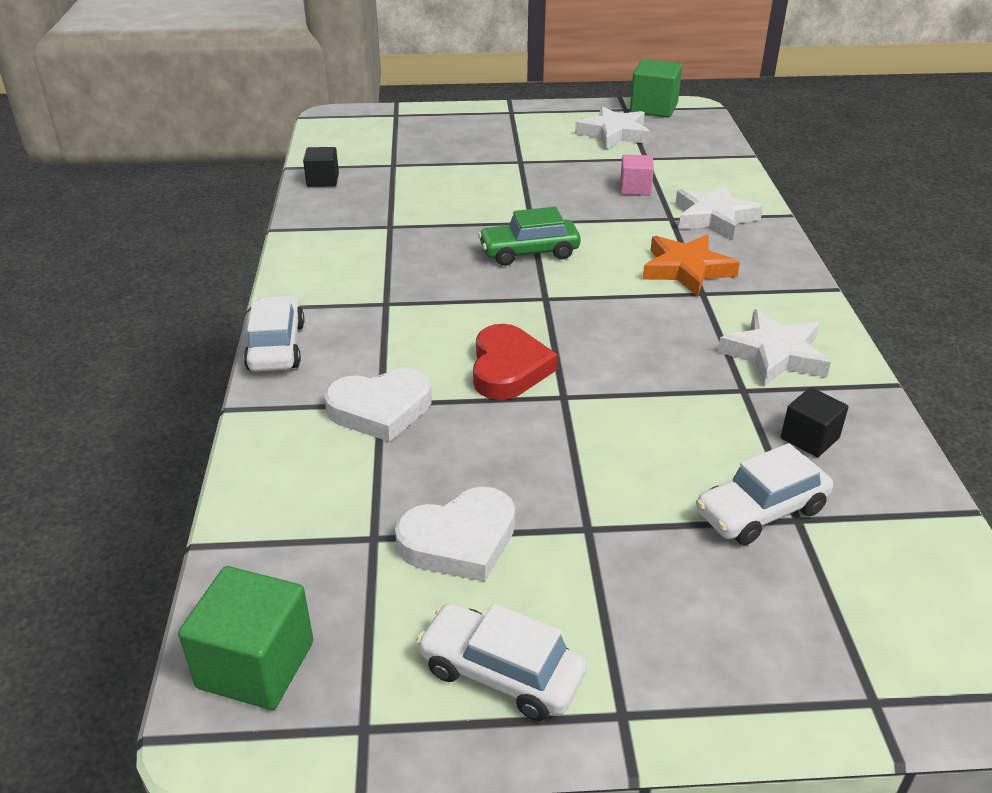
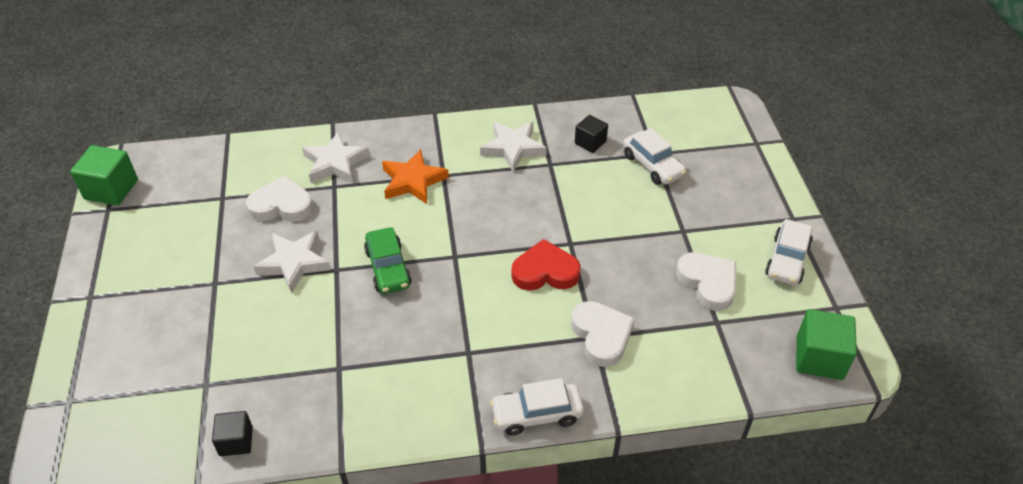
camera: 95 degrees left, 10 degrees up
(614, 134) = (166, 217): white star -> white star (294, 263)
(635, 188) = (281, 205): pink cube -> white heart

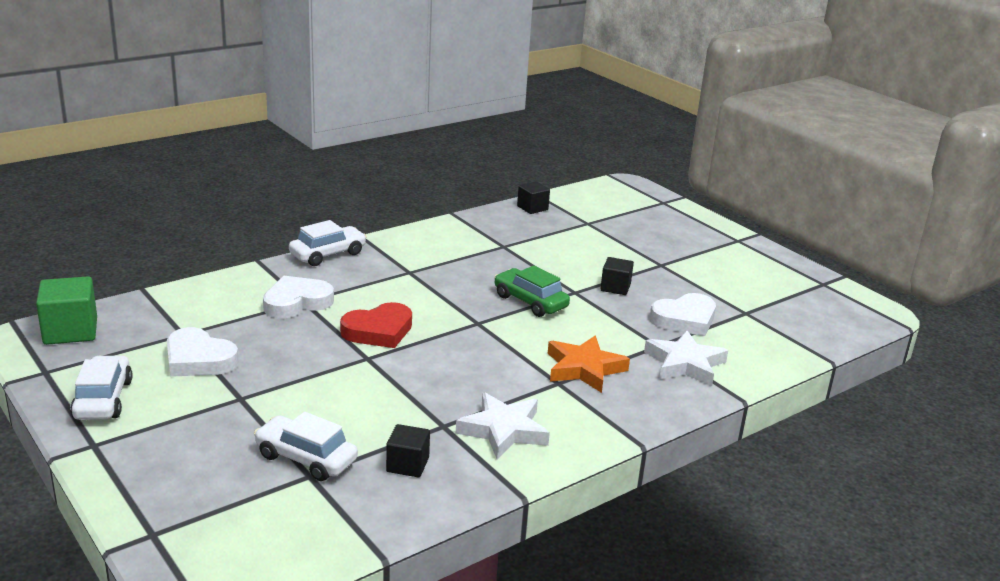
camera: 150 degrees right, 20 degrees down
(111, 189) = (847, 295): green cube -> none
(294, 263) = (615, 287): white star -> black cube
(601, 336) = (296, 302): white heart -> white heart turned 105 degrees clockwise

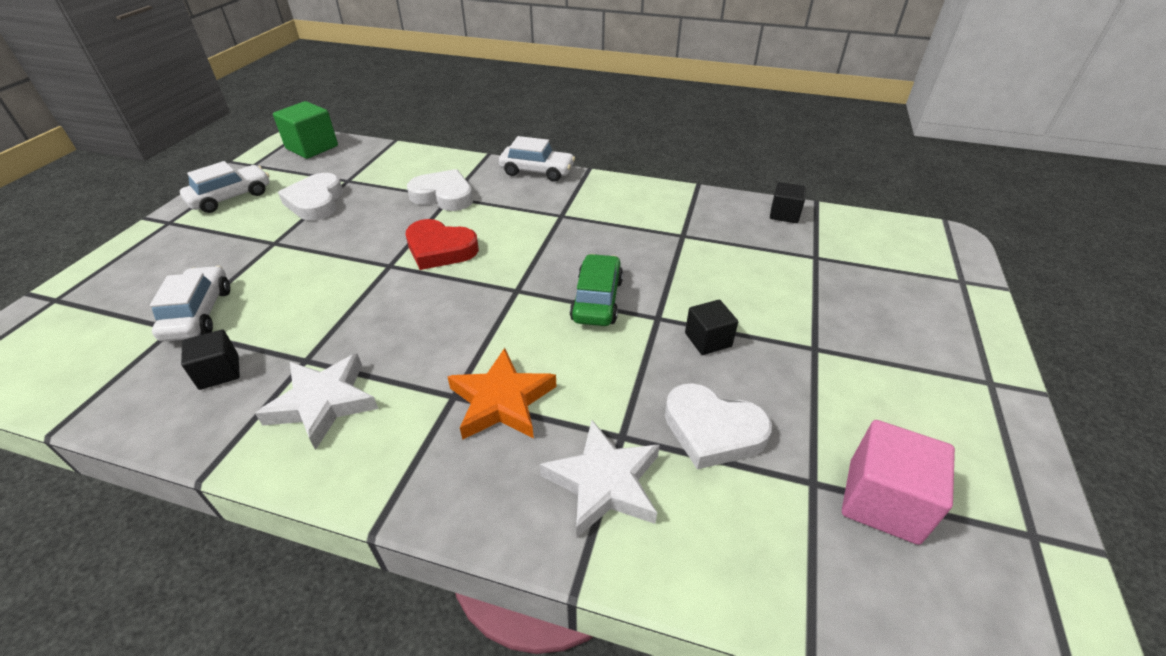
camera: 55 degrees right, 15 degrees up
(773, 303) = (883, 501): none -> pink cube

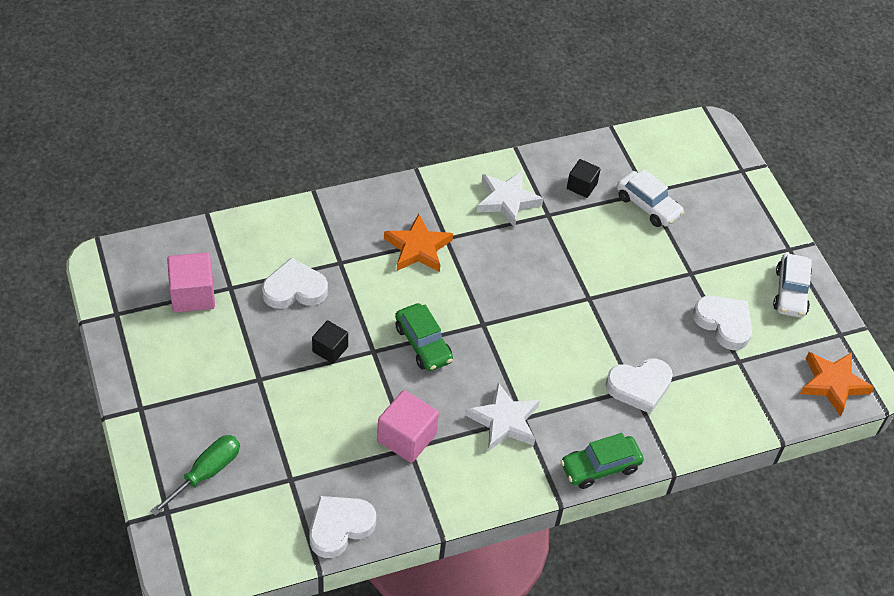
camera: 140 degrees right, 10 degrees up
(312, 147) = (832, 384): green cube -> orange star
(440, 249) = (573, 330): red heart -> none
(537, 171) = (600, 467): white car -> green car
(604, 482) = (332, 236): white star -> white star (504, 421)
(679, 241) = (406, 438): none -> pink cube
(784, 214) = (339, 527): black cube -> white heart
(909, 292) = (206, 473): none -> green screwdriver

